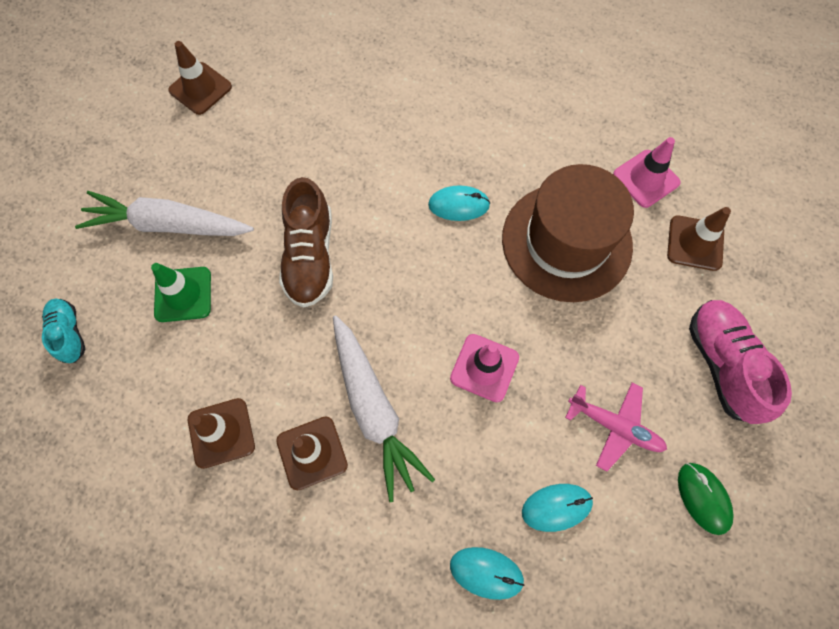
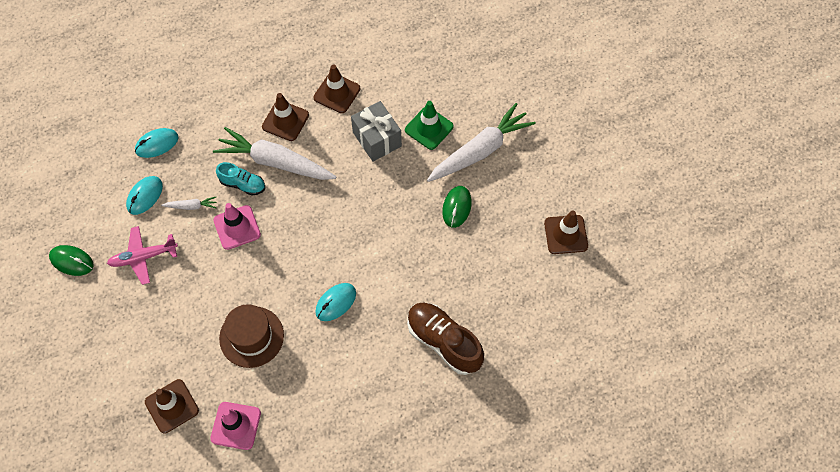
camera: 135 degrees right, 5 degrees down
(69, 333) = (459, 68): turquoise shoe -> turquoise shoe (243, 184)
(245, 332) = (377, 139): none -> grey gift
(256, 192) = (456, 207): none -> green mouse
(310, 256) = (387, 201): brown shoe -> brown shoe (444, 342)
(512, 441) = (191, 206): none -> white carrot
(566, 242) = (251, 337): brown hat -> brown hat, size x0.63
(722, 364) = (105, 341): pink shoe -> none

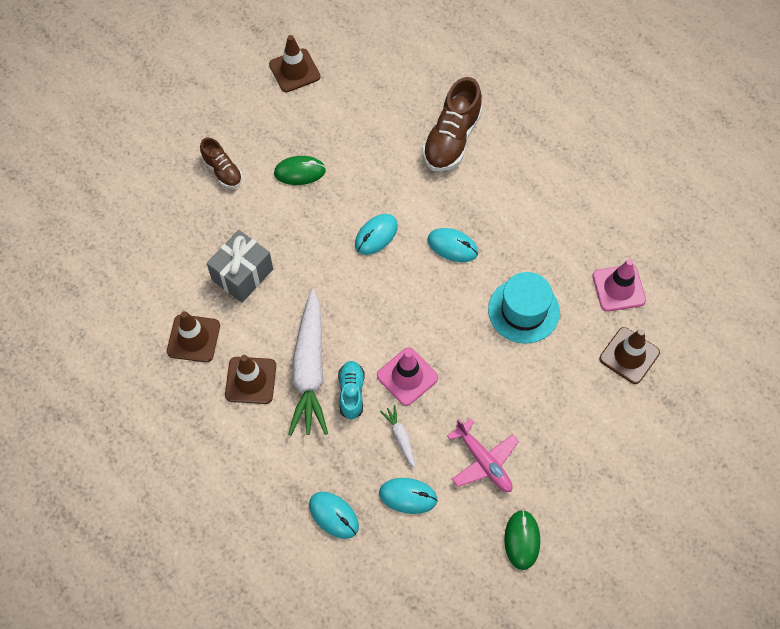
camera: 110 degrees left, 0 degrees up
(251, 337) = (523, 310): brown hat -> turquoise hat
(371, 246) = (376, 235): none -> turquoise mouse
(429, 128) = (210, 228): green traffic cone -> none
(480, 151) = (222, 171): white carrot -> brown shoe

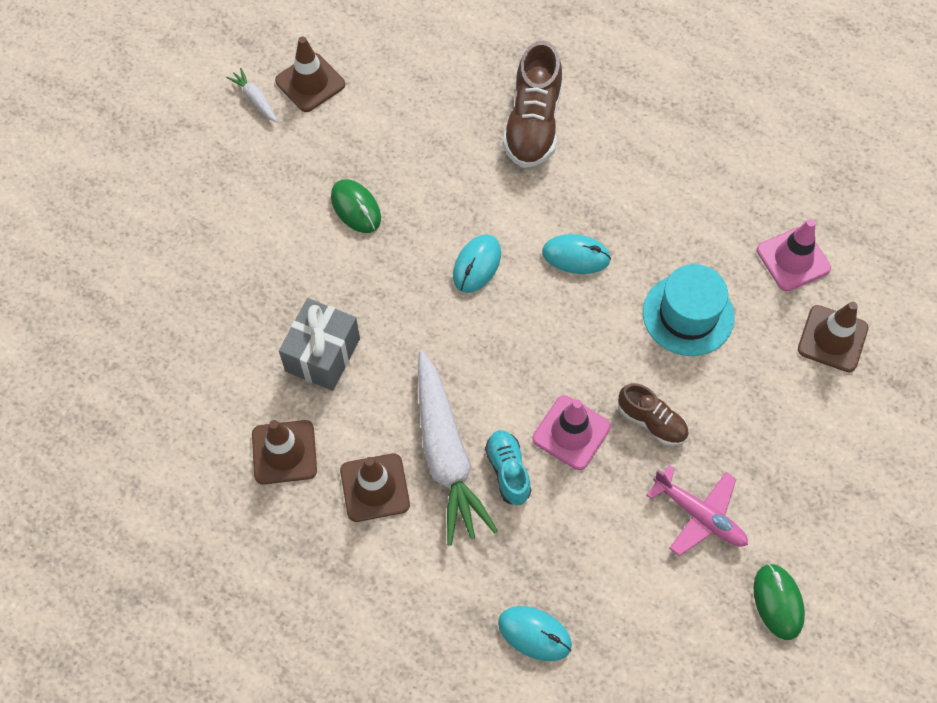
camera: 15 degrees left, 0 degrees up
(222, 171) = (256, 229): brown shoe -> brown shoe (652, 421)
(299, 172) = (356, 208): green mouse -> green mouse turned 75 degrees clockwise
(400, 437) = (587, 512): white carrot -> white carrot (255, 99)
(408, 496) = (620, 584): turquoise mouse -> none

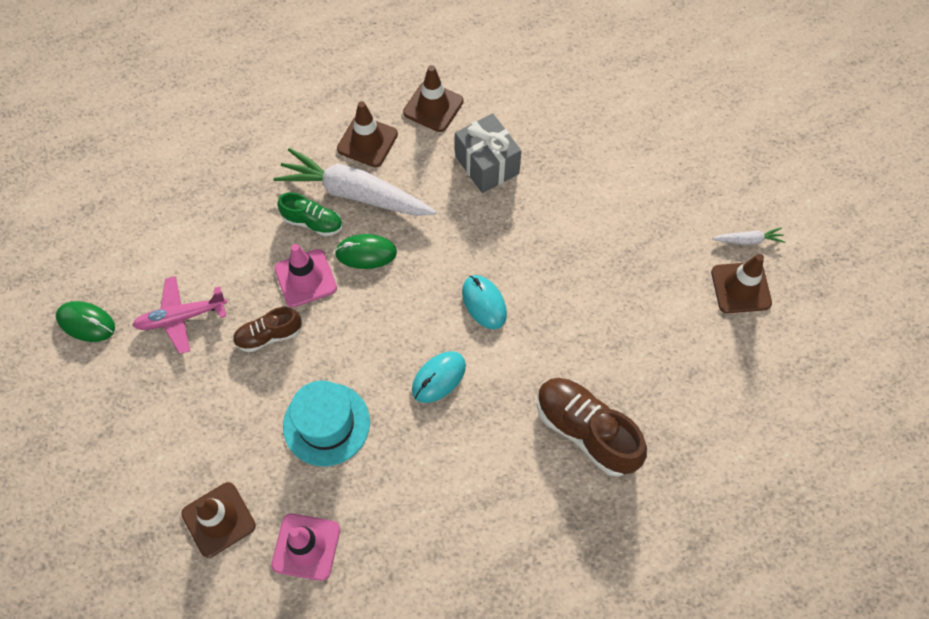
camera: 125 degrees right, 0 degrees up
(356, 208) = (595, 252): green mouse -> green mouse (366, 253)
(508, 471) = (313, 222): turquoise shoe -> green shoe
(534, 634) = (200, 171): turquoise mouse -> none

